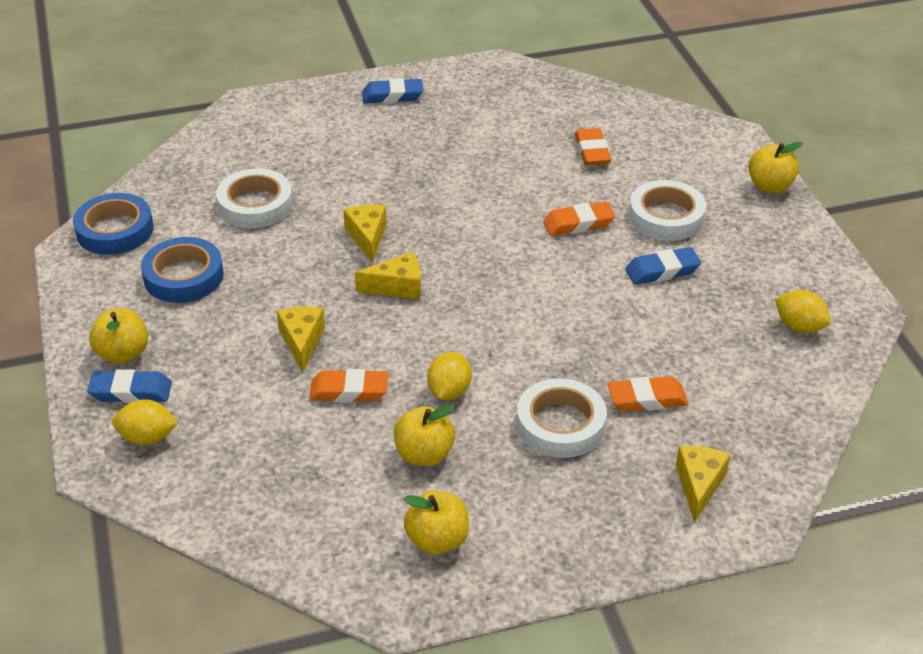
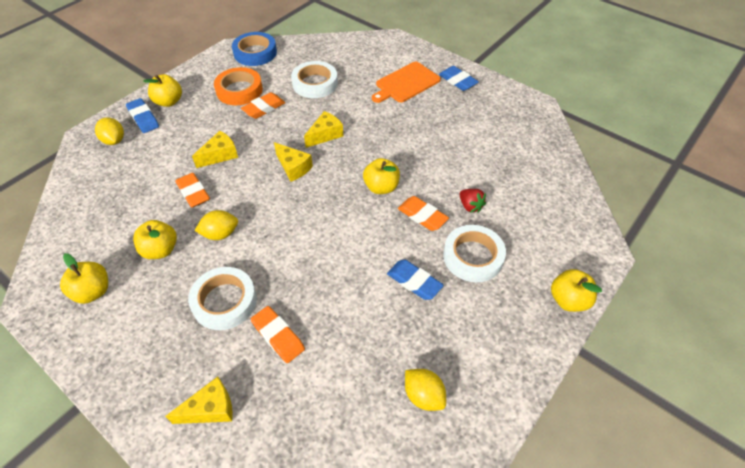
camera: 55 degrees right, 10 degrees up
(183, 276) = (239, 90): blue tape -> orange tape
(348, 134) = (406, 83): none -> orange cutting board
(505, 233) = (381, 187): none -> yellow apple
(592, 151) = (501, 187): orange eraser -> orange eraser (264, 108)
(598, 185) = (470, 206): none -> red strawberry
(799, 326) = (423, 395): yellow lemon -> yellow lemon turned 45 degrees counterclockwise

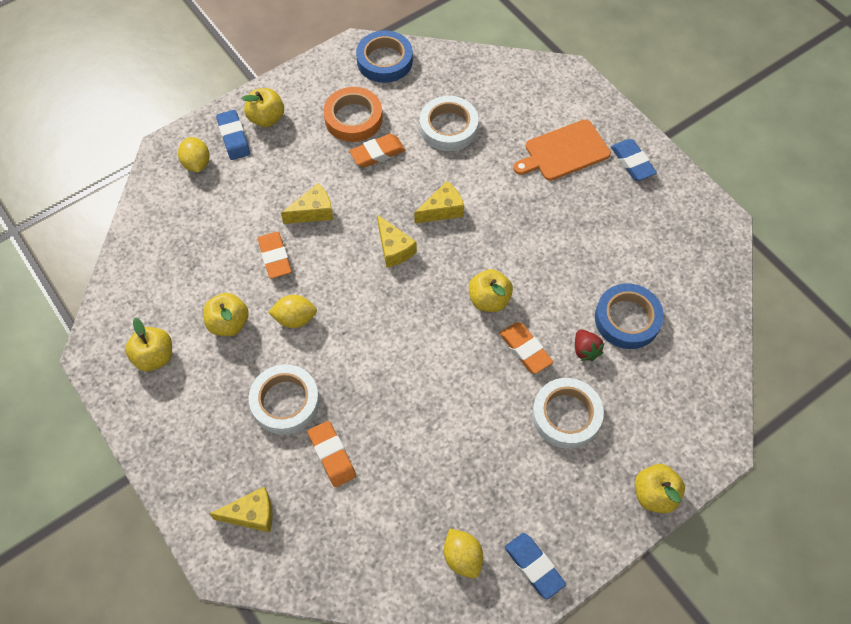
camera: 15 degrees right, 10 degrees up
(414, 282) = (491, 430): blue eraser -> blue eraser (534, 566)
(494, 178) = (627, 319): none -> blue tape

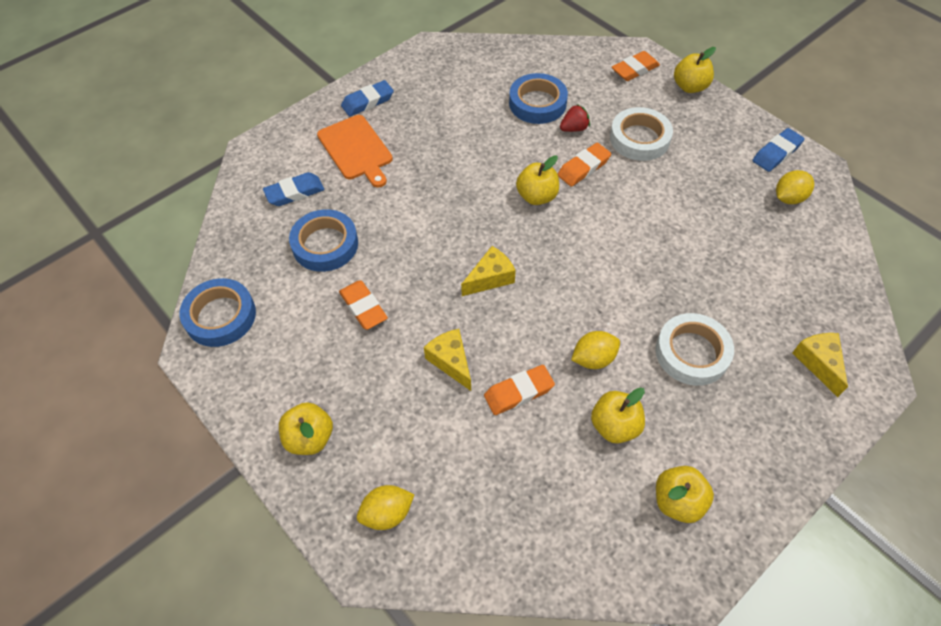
camera: 95 degrees left, 5 degrees down
(234, 137) = (342, 473): blue eraser -> blue eraser (295, 192)
(295, 318) = (593, 359): yellow lemon -> yellow lemon turned 75 degrees clockwise
(332, 455) = (734, 303): orange eraser -> orange eraser (634, 70)
(353, 118) = (311, 338): orange tape -> none
(442, 210) = (436, 241): yellow cheese -> none
(448, 127) = (325, 244): white tape -> blue tape

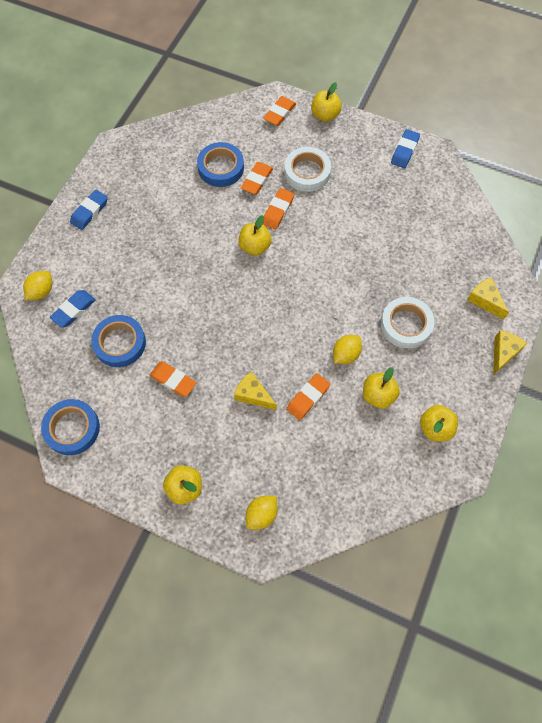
camera: 25 degrees left, 10 degrees up
(356, 149) = (102, 256): orange cutting board -> none
(490, 278) = (251, 323): yellow cheese -> yellow cheese (503, 353)
(574, 128) = (257, 180): red strawberry -> orange eraser
(788, 198) = (425, 184): yellow lemon -> yellow lemon (41, 291)

